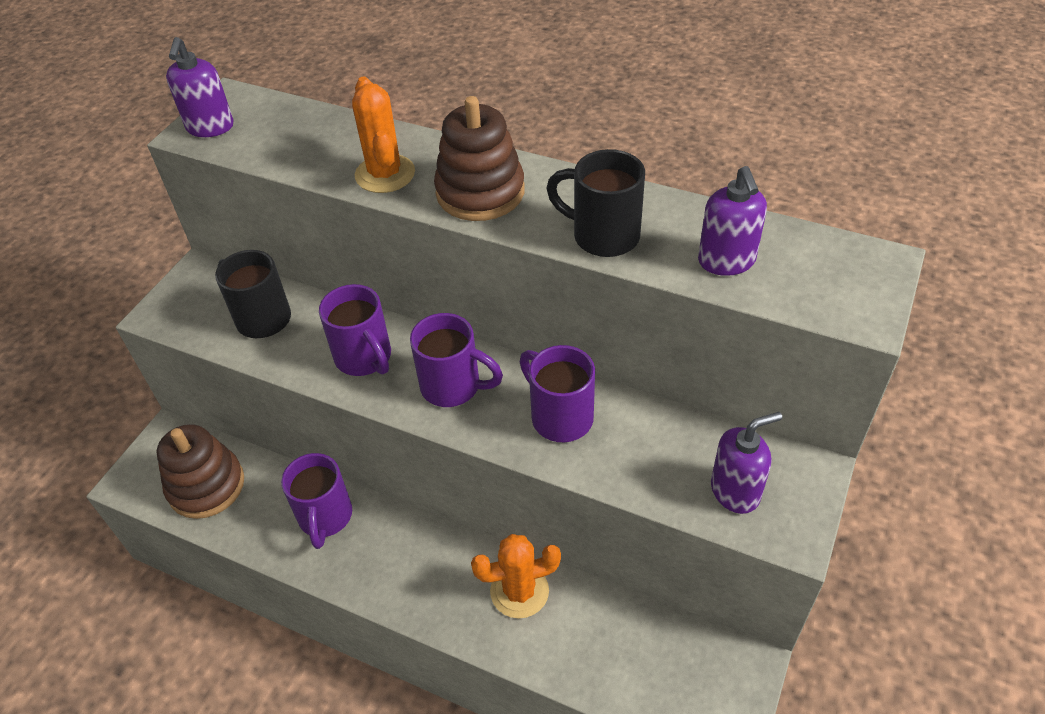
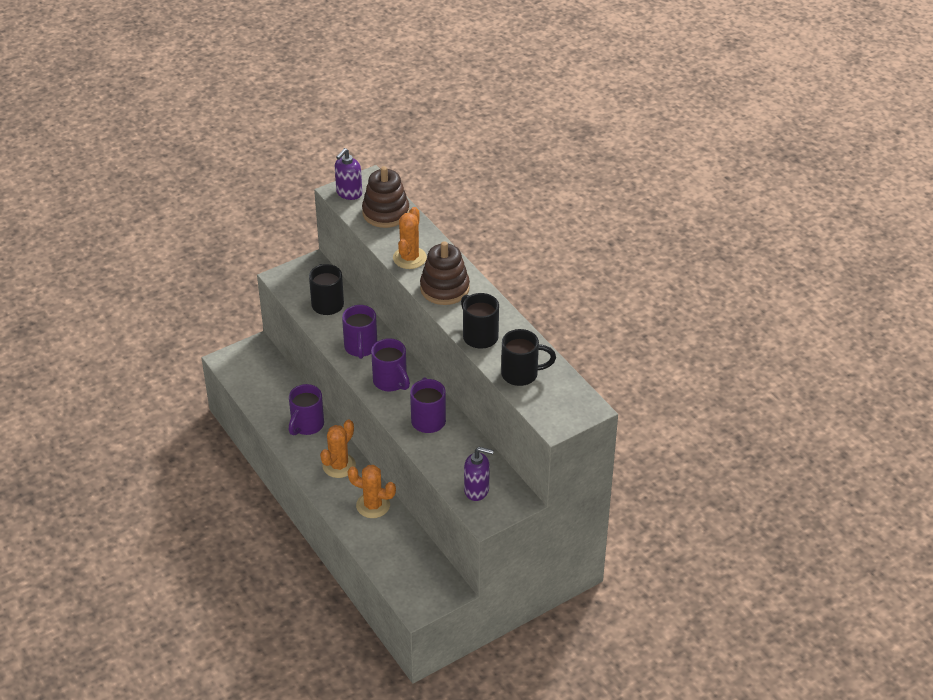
camera: 30 degrees right, 5 degrees down
(206, 486) = (260, 381): brown stacking toy -> brown stacking toy (385, 213)
(420, 555) = (339, 465): none -> orange cactus
(726, 261) = (521, 374): purple soap dispenser -> black mug

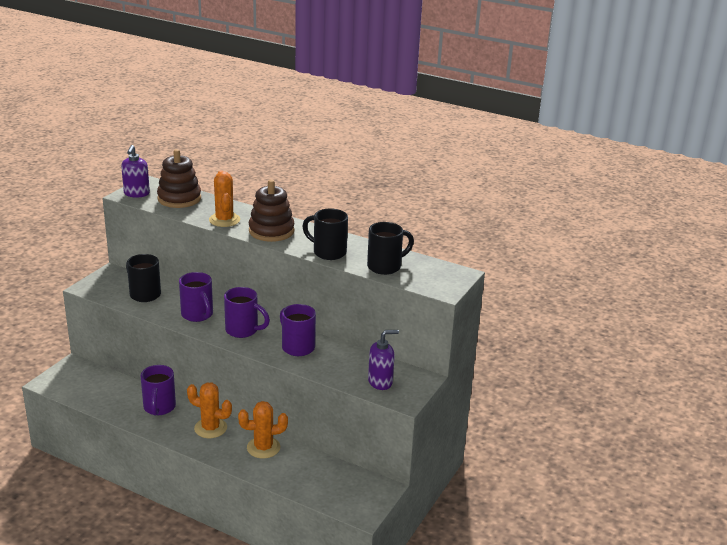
camera: 30 degrees left, 15 degrees down
(339, 465) = (210, 428): orange cactus -> orange cactus turned 75 degrees counterclockwise

